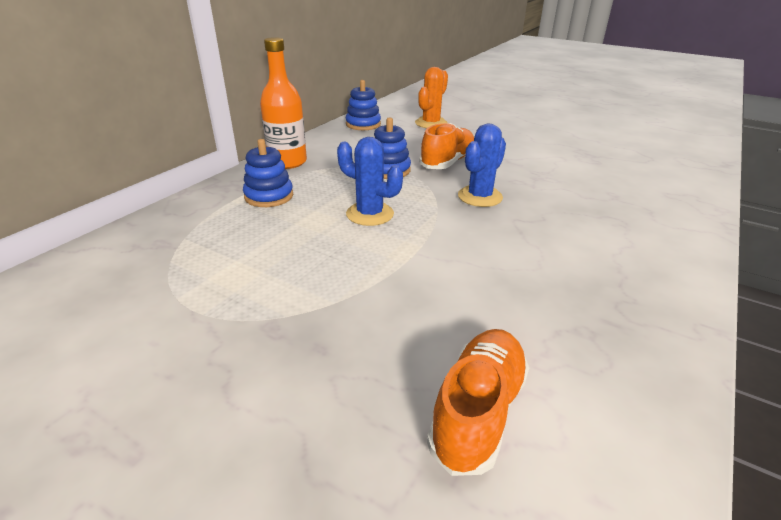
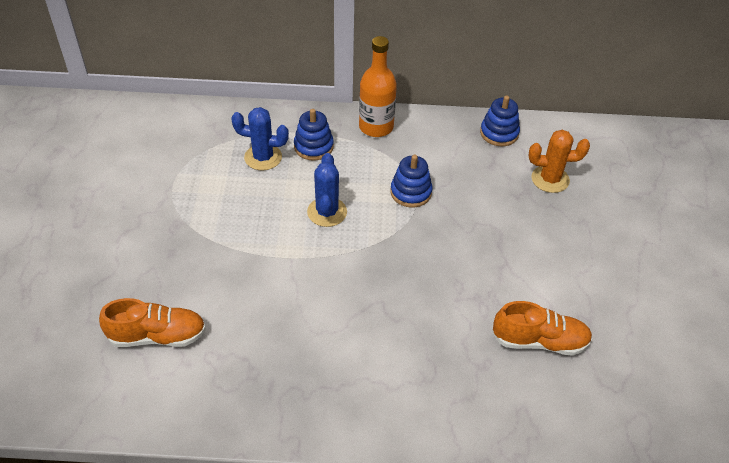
camera: 60 degrees right, 15 degrees up
(447, 162) = (460, 224): orange shoe -> orange shoe (539, 341)
(480, 197) = (405, 268): blue cactus -> blue cactus (263, 157)

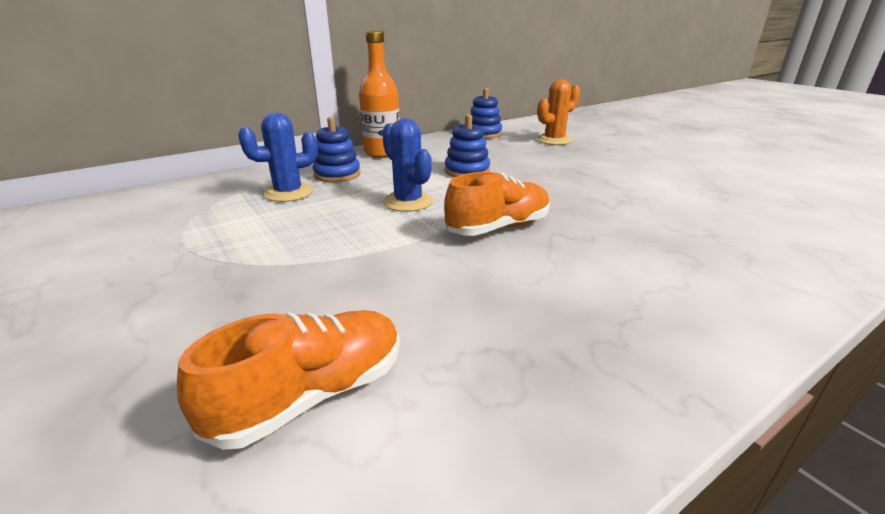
camera: 35 degrees left, 20 degrees down
(539, 341) = (713, 204): orange shoe -> orange shoe (498, 227)

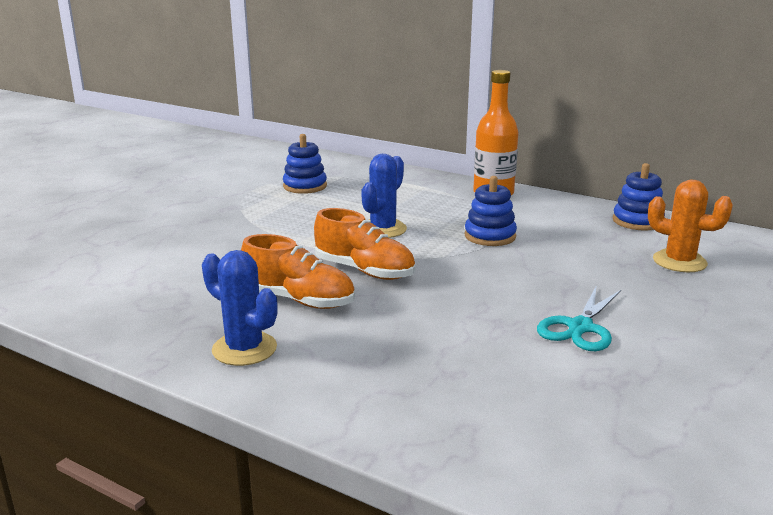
camera: 65 degrees right, 5 degrees down
(288, 193) = (357, 189): blue cactus -> blue cactus (244, 349)
(312, 395) = (127, 260): orange shoe -> orange shoe (299, 300)
(337, 174) = (414, 192): blue stacking toy -> blue stacking toy (305, 186)
(641, 181) = (580, 327): none -> turquoise scissors

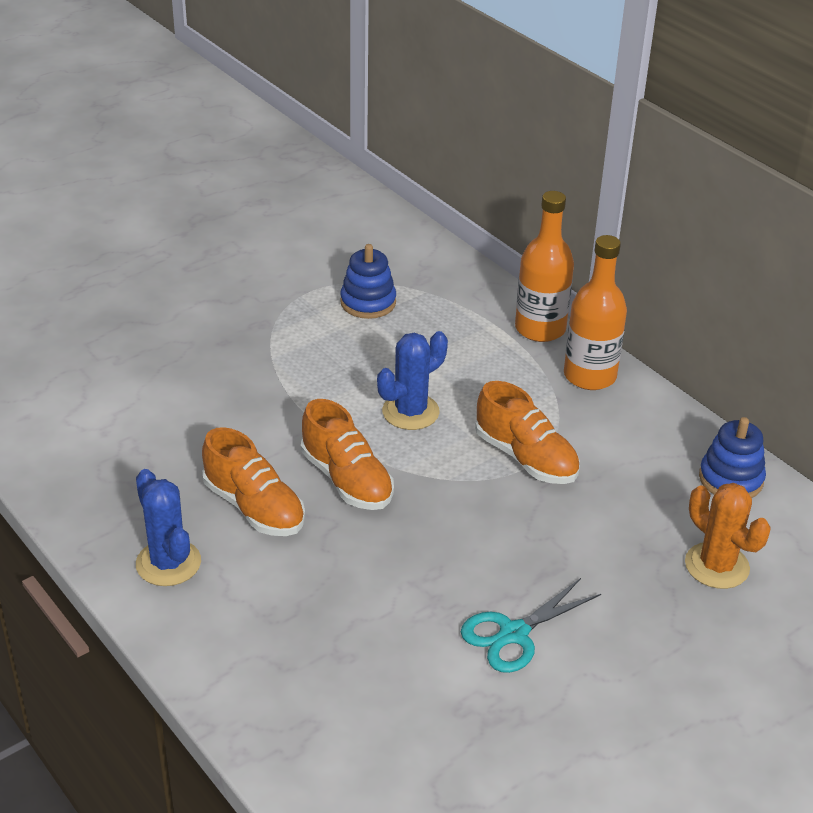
camera: 20 degrees right, 15 degrees up
(438, 180) = (540, 329): none -> orange bottle
(490, 236) = (526, 458): blue stacking toy -> orange shoe

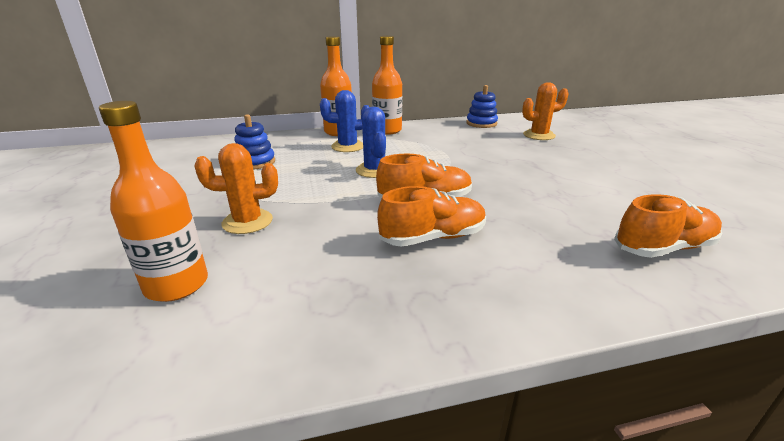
camera: 65 degrees left, 10 degrees down
(99, 375) = (177, 285): none -> orange bottle
(168, 563) = (484, 293): blue cactus -> blue cactus (348, 146)
(218, 365) = (247, 222): none -> orange cactus
(514, 634) = (584, 181): turquoise scissors -> none
(526, 458) = (439, 153): orange shoe -> orange shoe (663, 248)

